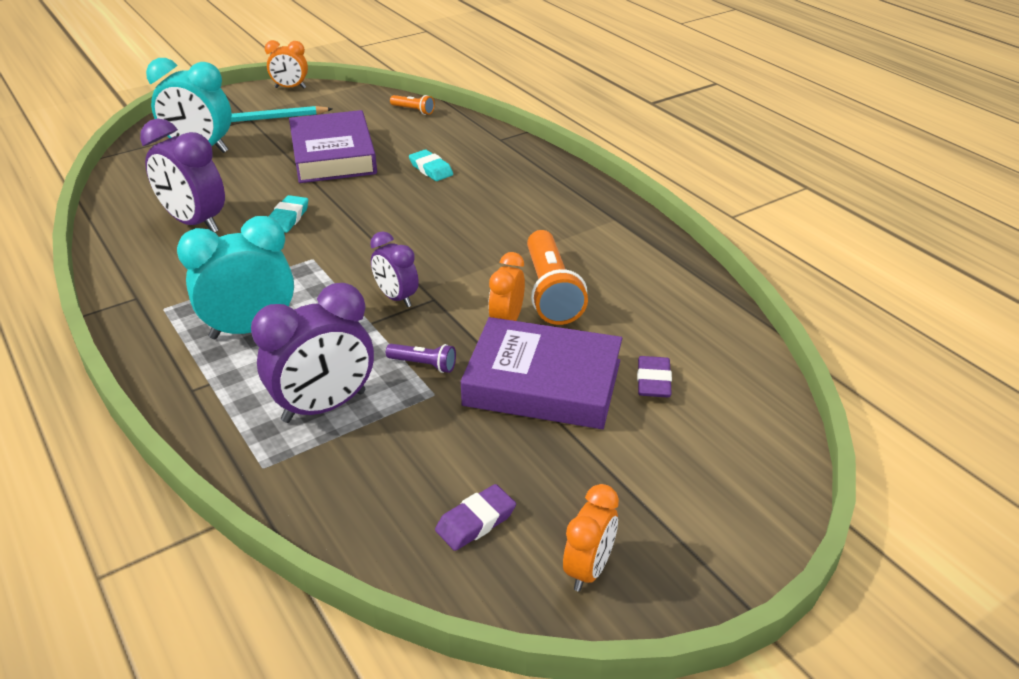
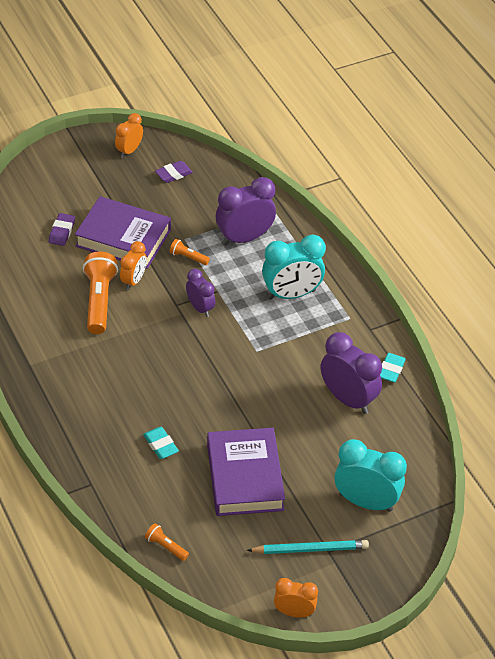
camera: 175 degrees left, 10 degrees up
(288, 218) = (277, 396): turquoise eraser -> turquoise eraser (391, 370)
(423, 364) = (188, 257): purple flashlight -> orange flashlight

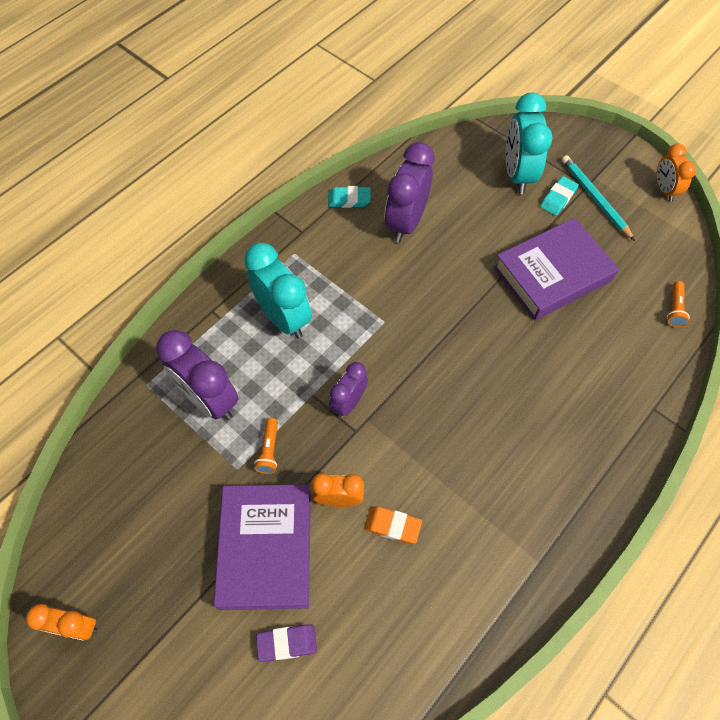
camera: 110 degrees left, 15 degrees up
(99, 301) = (392, 526): orange flashlight -> orange eraser
(160, 445) = (563, 363): turquoise eraser -> turquoise eraser (558, 198)
(173, 174) = (112, 537): purple eraser -> none

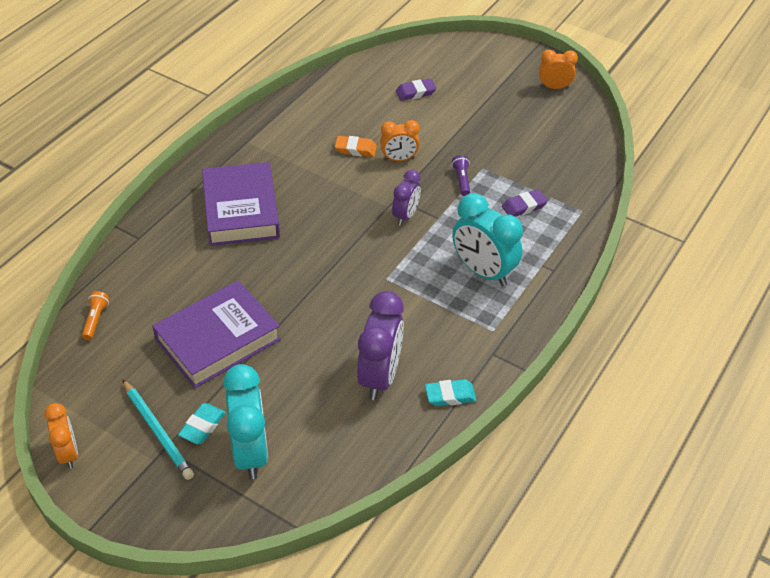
camera: 170 degrees right, 15 degrees down
(209, 399) = (524, 206): purple clock -> purple eraser
(266, 548) = (444, 130): purple book -> purple book (241, 210)
(269, 450) = (461, 180): orange flashlight -> purple flashlight

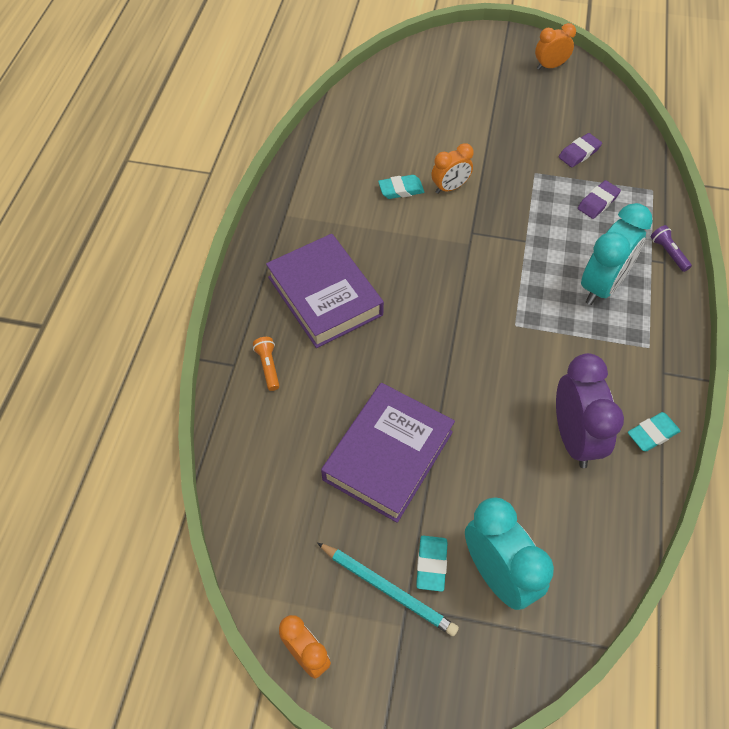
camera: 20 degrees left, 10 degrees up
(96, 320) = (243, 480): orange flashlight -> orange flashlight (268, 367)
(355, 149) = (401, 189): orange eraser -> turquoise eraser
(405, 216) = (493, 248): purple clock -> none
(415, 92) = (423, 109): purple eraser -> purple eraser (579, 153)
(461, 180) = (523, 192): purple flashlight -> purple flashlight (668, 253)
(483, 271) = (602, 286): turquoise clock -> turquoise clock turned 75 degrees counterclockwise

